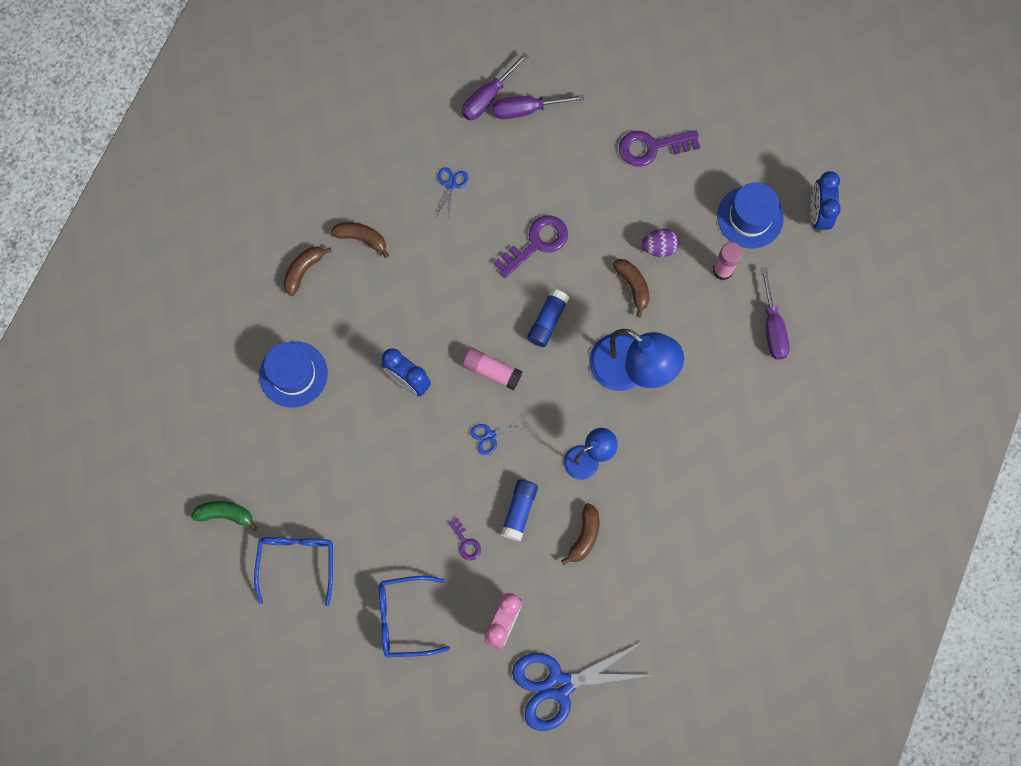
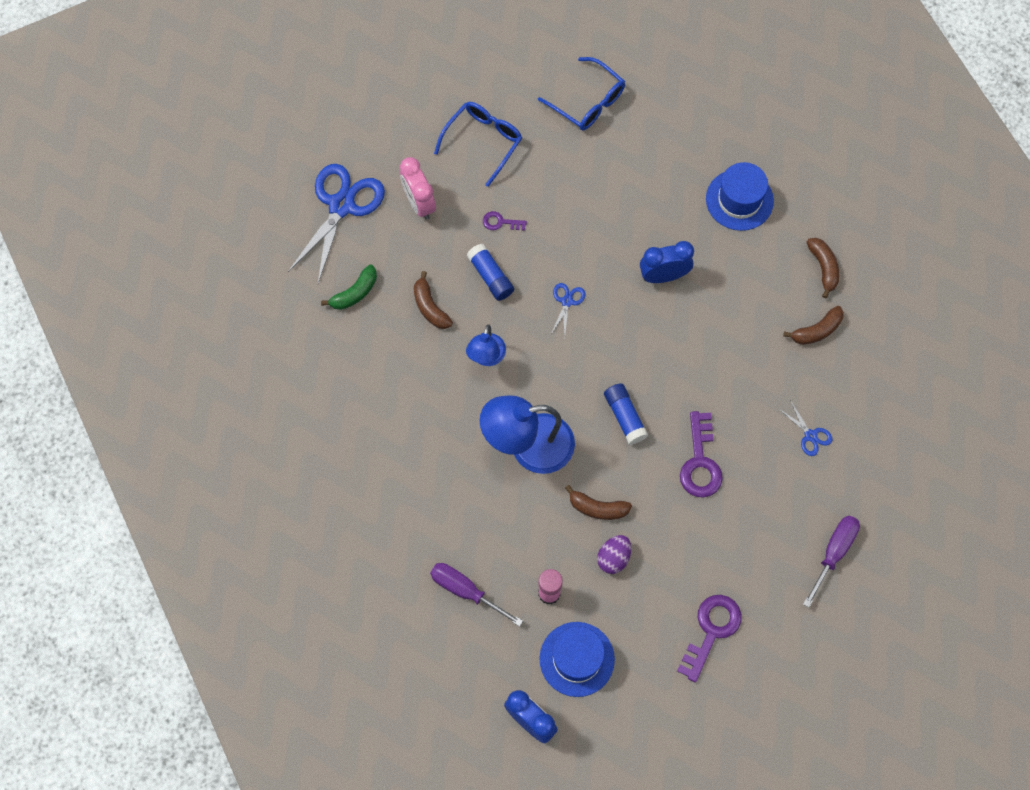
camera: 130 degrees right, 5 degrees down
(225, 514) = (666, 81): green banana -> green banana (355, 293)
(488, 97) = (871, 530): purple screwdriver -> none
(492, 371) = (619, 342): pink glue stick -> none

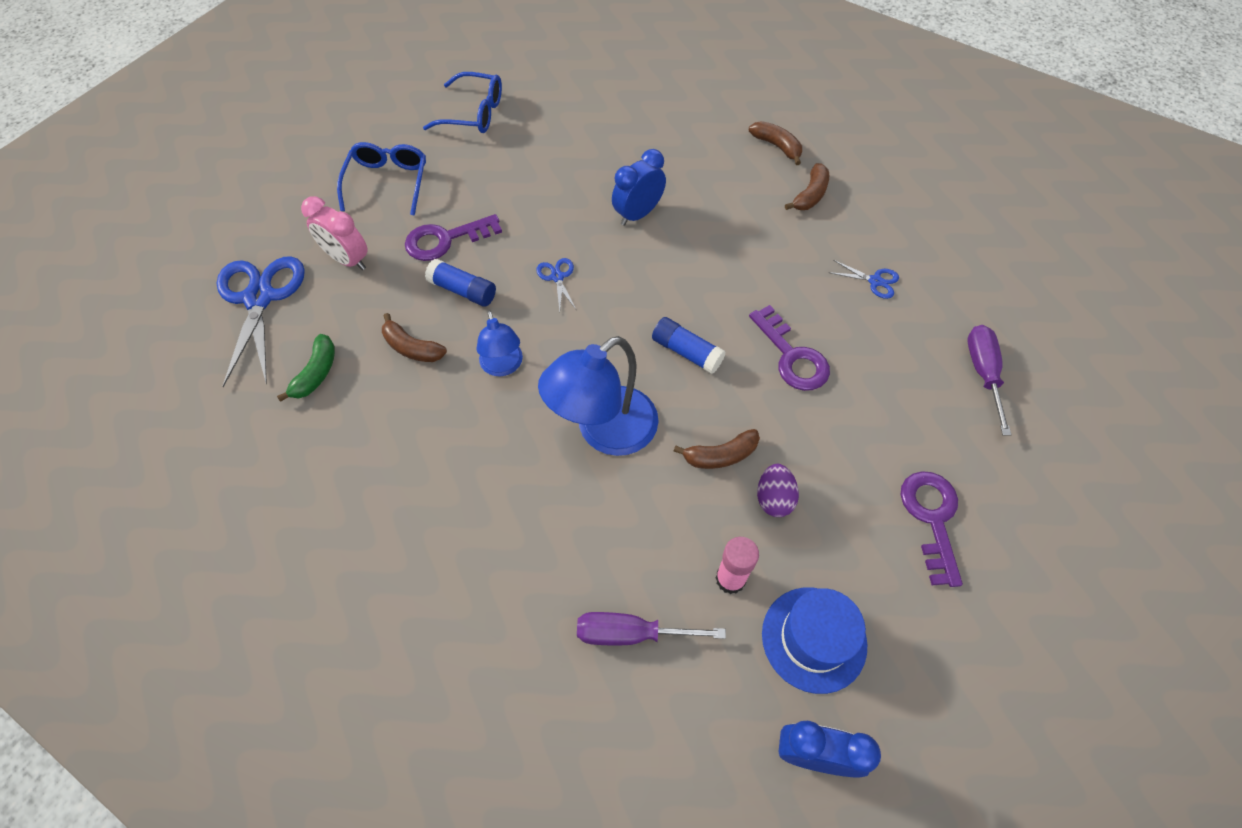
camera: 30 degrees left, 10 degrees down
(500, 222) = (445, 240): purple key -> purple key, size x1.93
(739, 200) = (664, 128): blue hat -> none

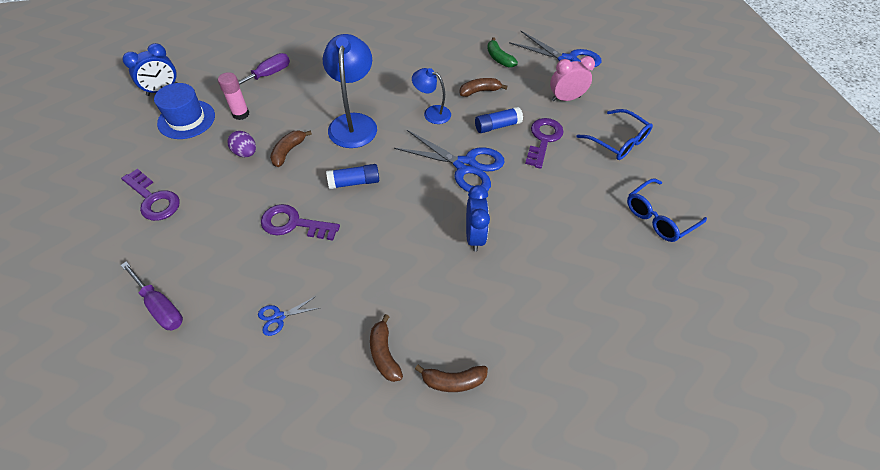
camera: 130 degrees right, 5 degrees down
(557, 277) = (465, 166): blue scissors -> blue scissors, size x2.25

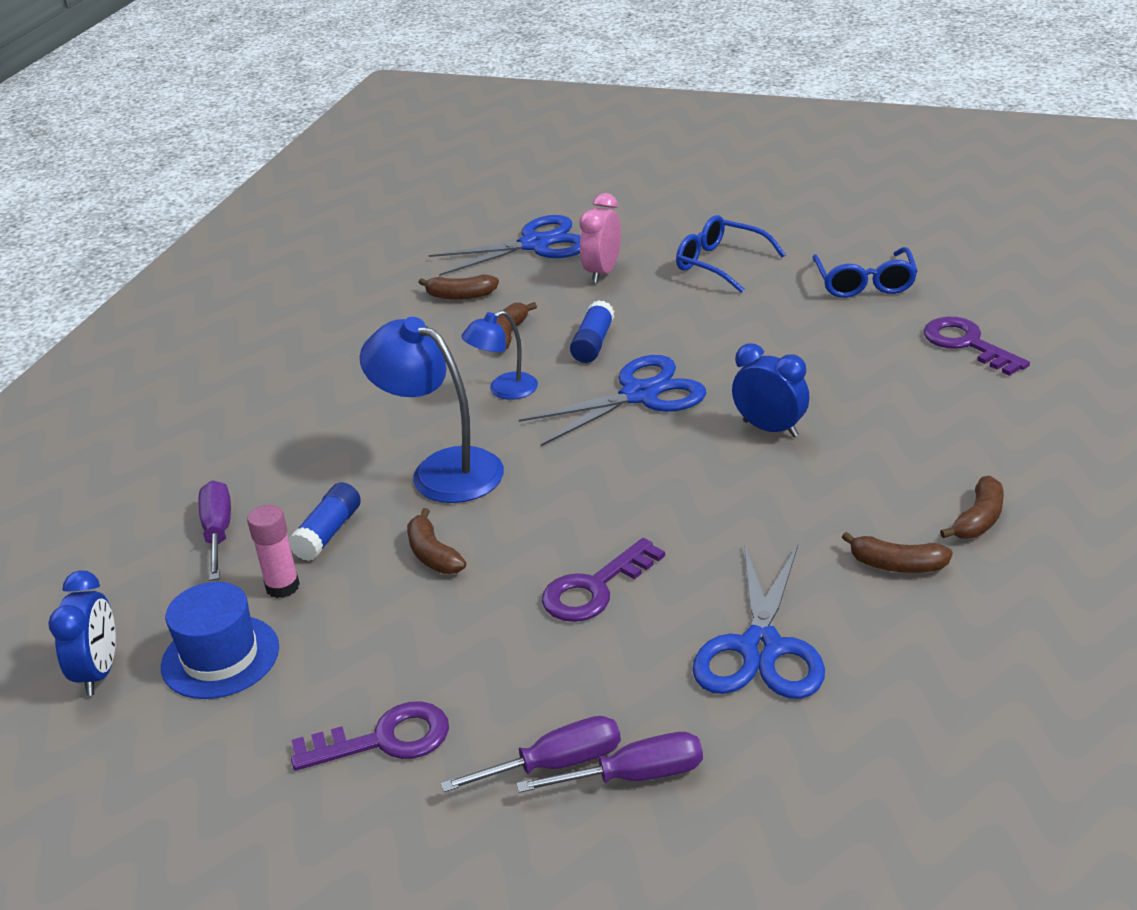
camera: 50 degrees left, 20 degrees down
(158, 270) = (554, 765): none -> purple screwdriver
(245, 153) = (385, 603): purple egg -> none
(279, 317) = (760, 648): blue scissors -> blue scissors, size x2.25
(354, 182) = (569, 505): blue glue stick -> blue glue stick (328, 533)
(499, 58) = (460, 296): green banana -> brown banana
(543, 139) = (658, 316): purple key -> purple key (967, 344)
(618, 142) = (720, 263): blue glasses -> blue glasses turned 135 degrees counterclockwise

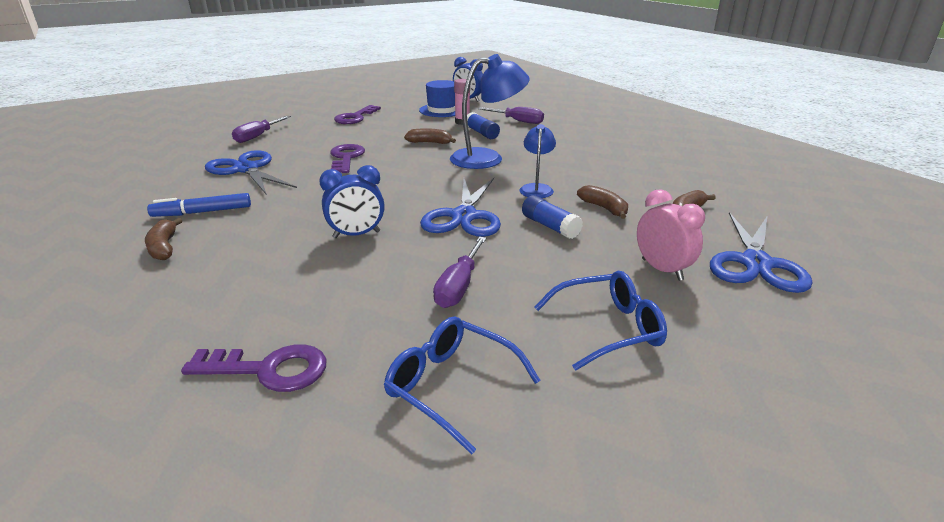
camera: 125 degrees right, 5 degrees down
(554, 765) = (290, 130): purple screwdriver -> purple screwdriver (459, 286)
(897, 565) = (203, 212): brown banana -> blue marker

